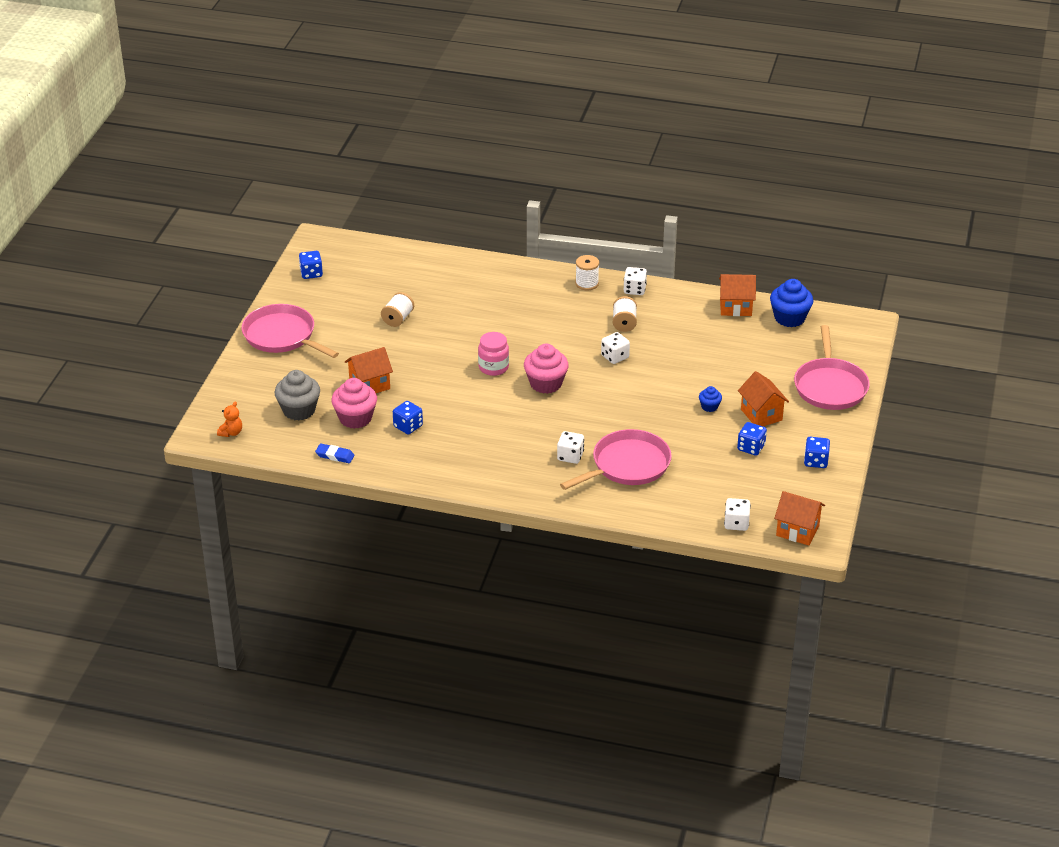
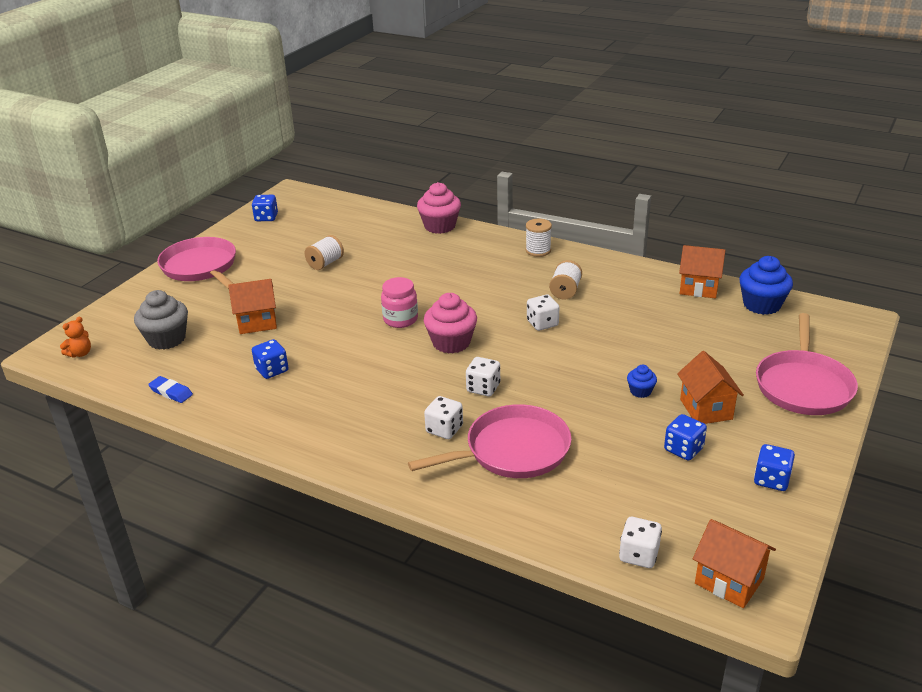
camera: 15 degrees right, 5 degrees down
(355, 418) = (220, 354): pink cupcake -> pink cupcake (440, 226)
(634, 290) = (588, 261): white dice -> white dice (483, 388)

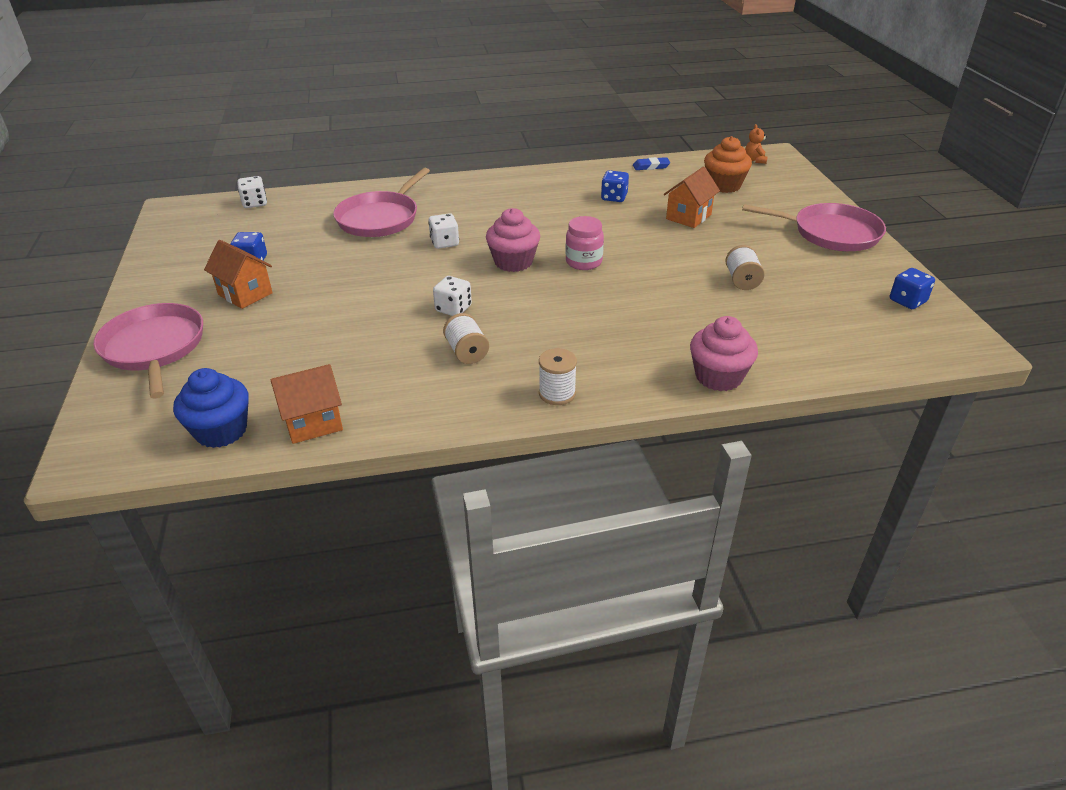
camera: 140 degrees right, 5 degrees up
(167, 339) = (724, 185): grey cupcake -> orange cupcake
(444, 429) = (441, 212): white dice -> none
(640, 391) = (311, 287): blue cupcake -> none
(729, 581) = (192, 211): orange house -> none
(771, 480) = (174, 266): blue dice -> none

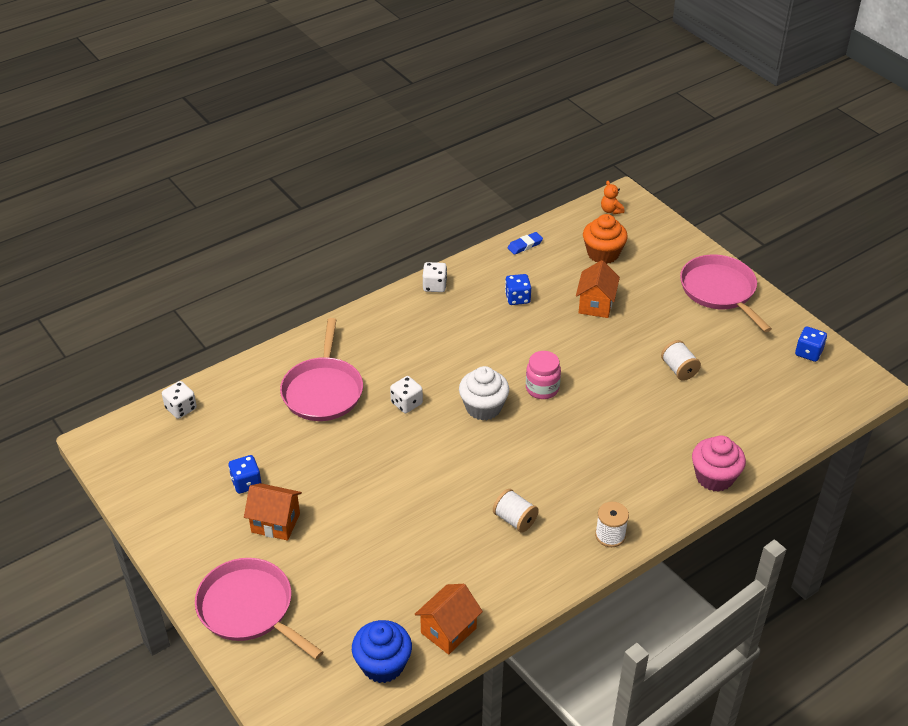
camera: 25 degrees left, 5 degrees up
(453, 309) = (471, 478): white dice -> white dice (434, 286)
(513, 262) = (483, 407): pink cupcake -> white cupcake
(831, 233) = (719, 291): pink pan -> pink pan turned 105 degrees counterclockwise

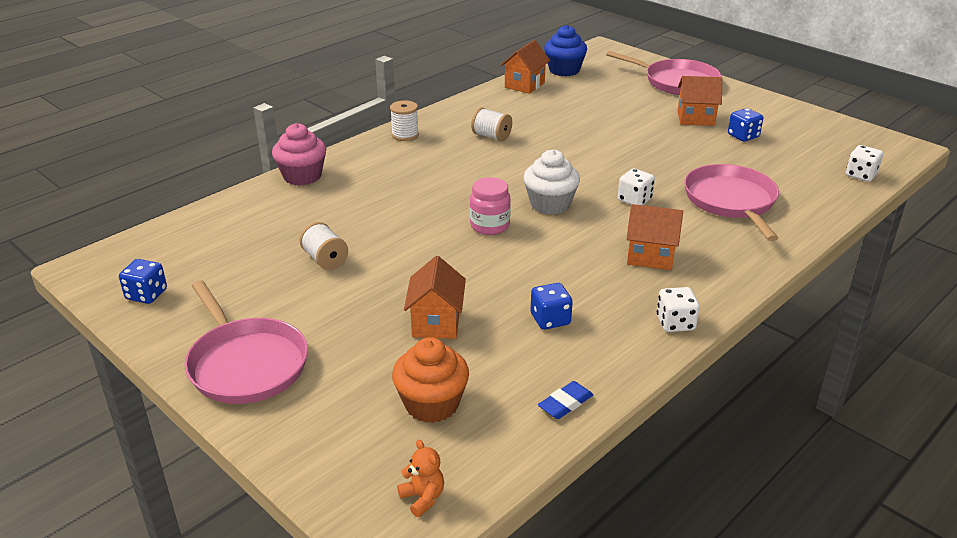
camera: 170 degrees right, 10 degrees down
(423, 341) = (650, 256): none -> orange house

